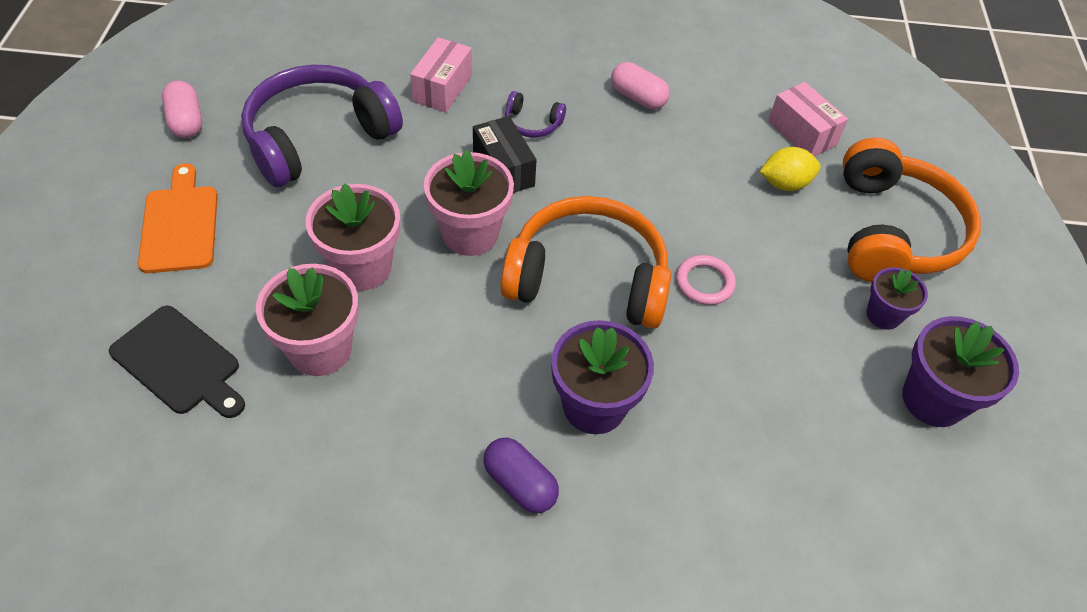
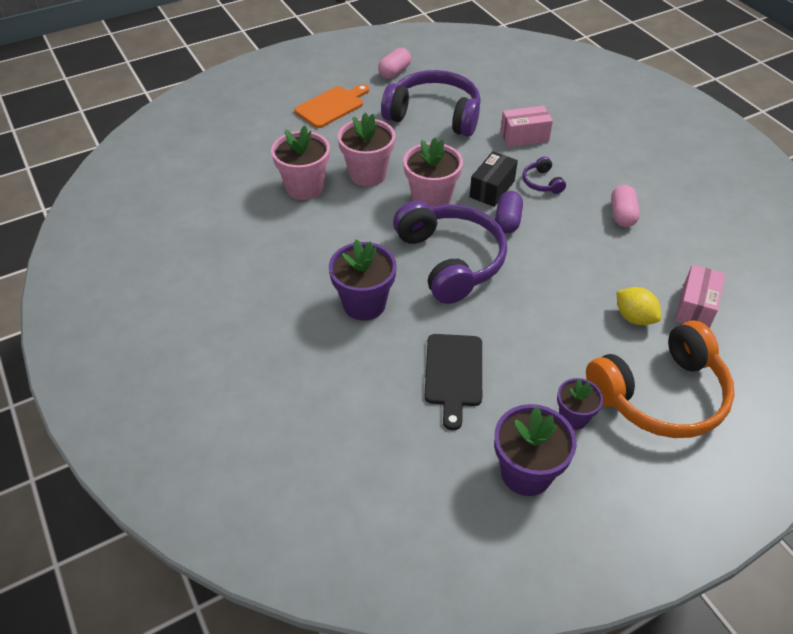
camera: 60 degrees right, 5 degrees down
(179, 363) = (256, 150): black cutting board -> black cutting board (453, 374)
(520, 484) = (290, 298): purple capsule -> purple capsule (507, 221)
(588, 278) = (450, 260): orange headphones -> purple headphones
(704, 282) = (502, 313): pink ring -> none

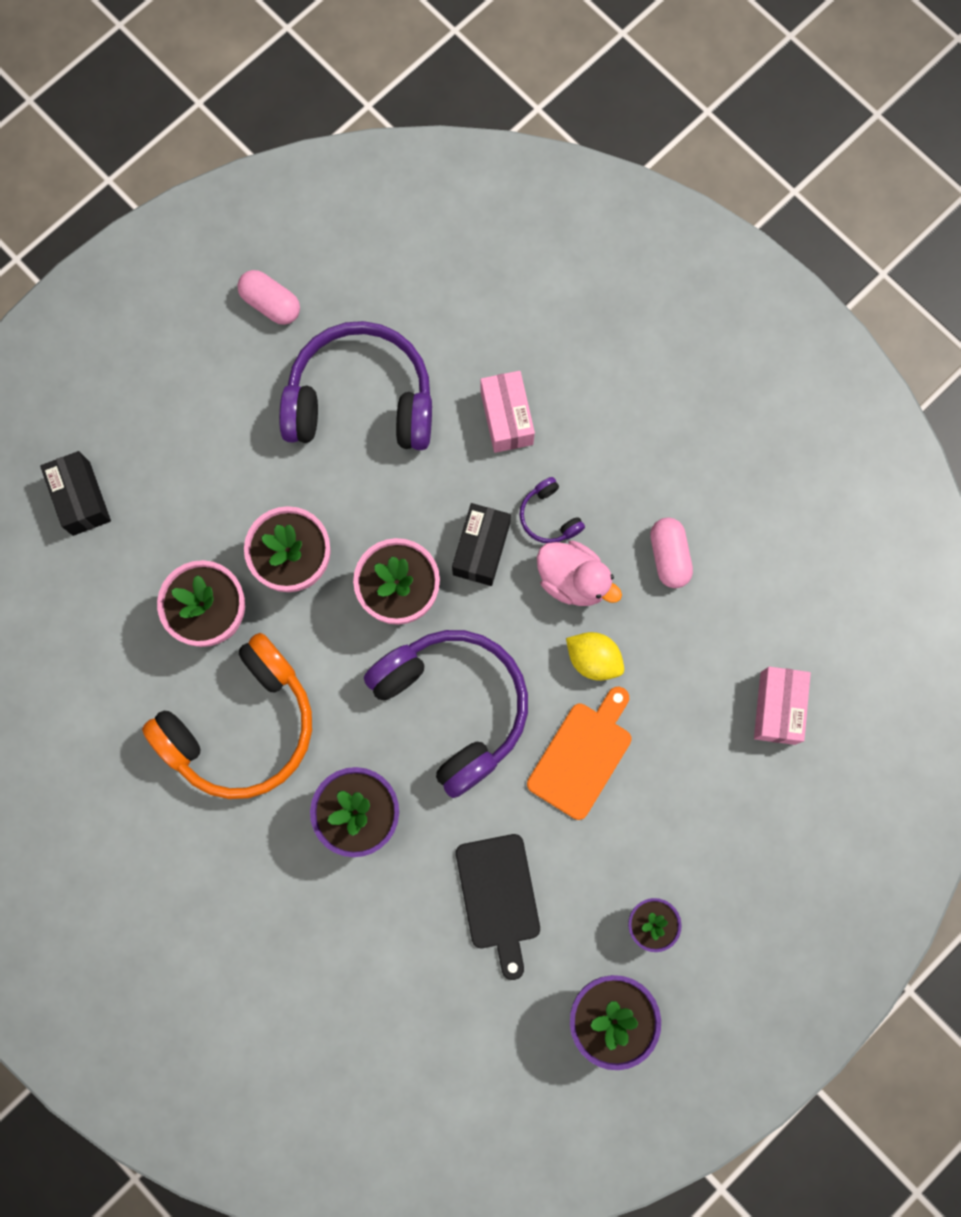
camera: 15 degrees left, 30 degrees up
(247, 125) = (81, 498): none -> black box
(332, 106) = (196, 418): orange cutting board -> orange cutting board (582, 755)
(394, 72) = (271, 304): pink capsule -> pink capsule turned 75 degrees counterclockwise
(507, 221) = (515, 610): purple capsule -> none
(524, 136) = (506, 418): pink box -> pink box turned 75 degrees counterclockwise
(552, 214) = (573, 580): none -> pink duck
(634, 317) = (703, 746): yellow lemon -> yellow lemon (593, 659)
(660, 395) = (745, 862): orange headphones -> orange headphones (242, 726)

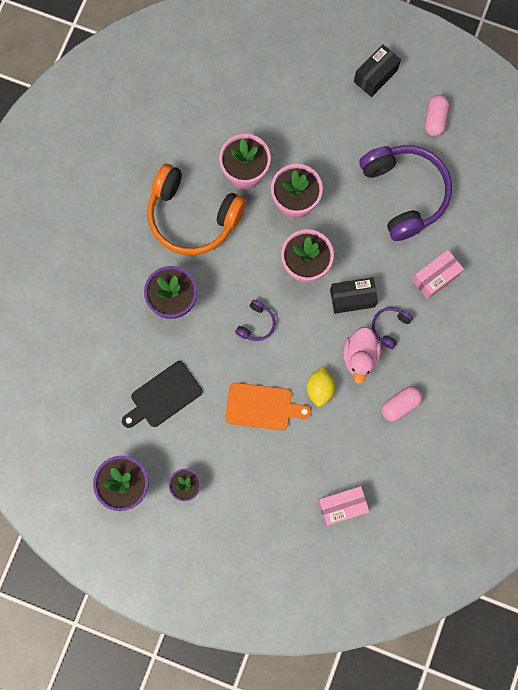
camera: 65 degrees right, 0 degrees up
(81, 498) = (275, 75): black box -> black box (375, 76)
(453, 707) = (256, 324): purple headphones -> purple headphones, size x0.42

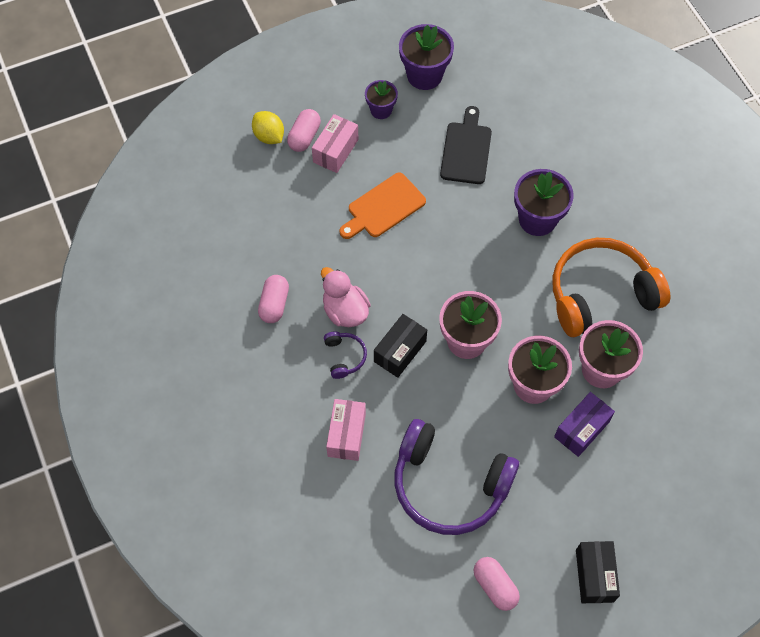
camera: 135 degrees right, 15 degrees down
(256, 324) = (455, 261): purple headphones -> none
(260, 516) = (304, 137): none -> pink capsule
(296, 153) = (582, 429): none -> purple box
(320, 388) = (352, 259): yellow lemon -> yellow lemon (269, 136)
(342, 506) = (248, 194): pink box -> pink box (335, 151)

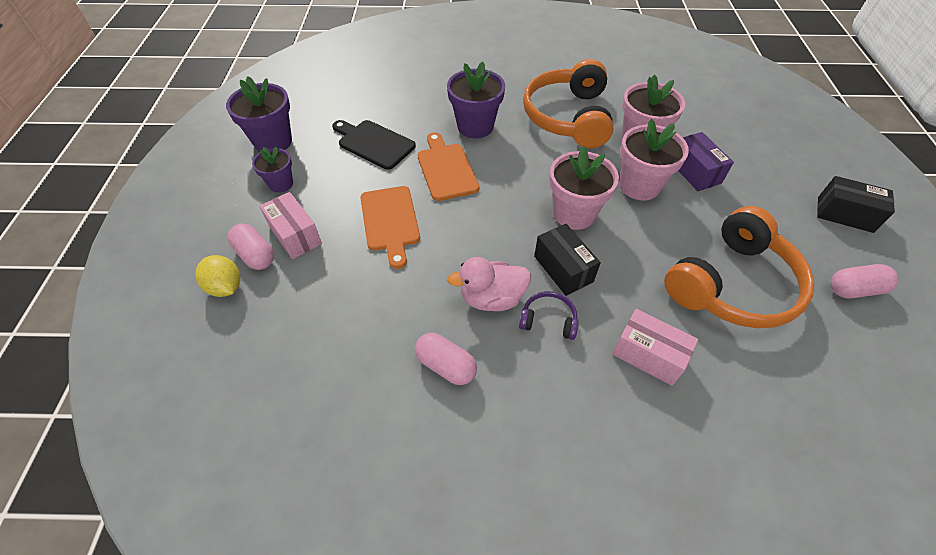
camera: 65 degrees left, 10 degrees down
(269, 136) = (226, 287): yellow lemon -> yellow lemon turned 60 degrees clockwise
(449, 485) = (732, 284): purple headphones -> orange headphones
(466, 220) = (446, 169): none -> orange cutting board

